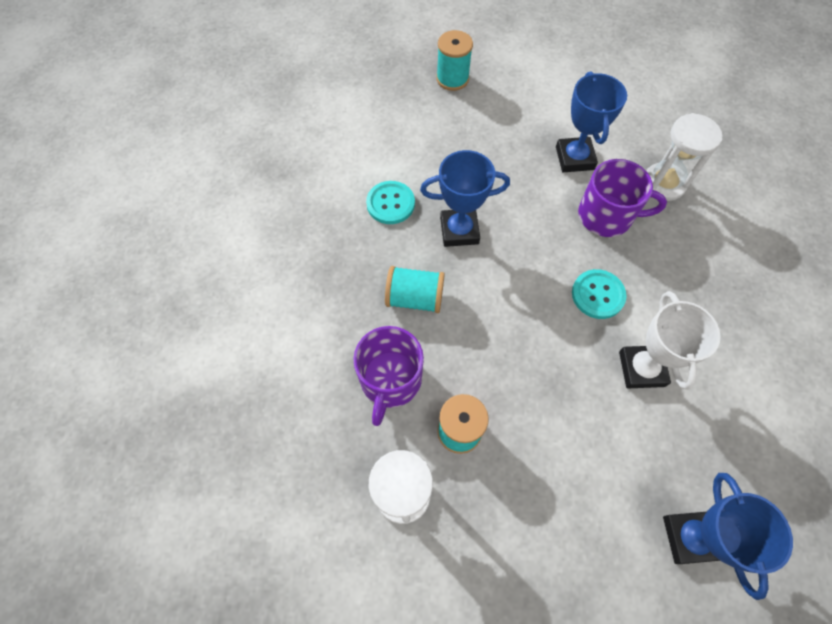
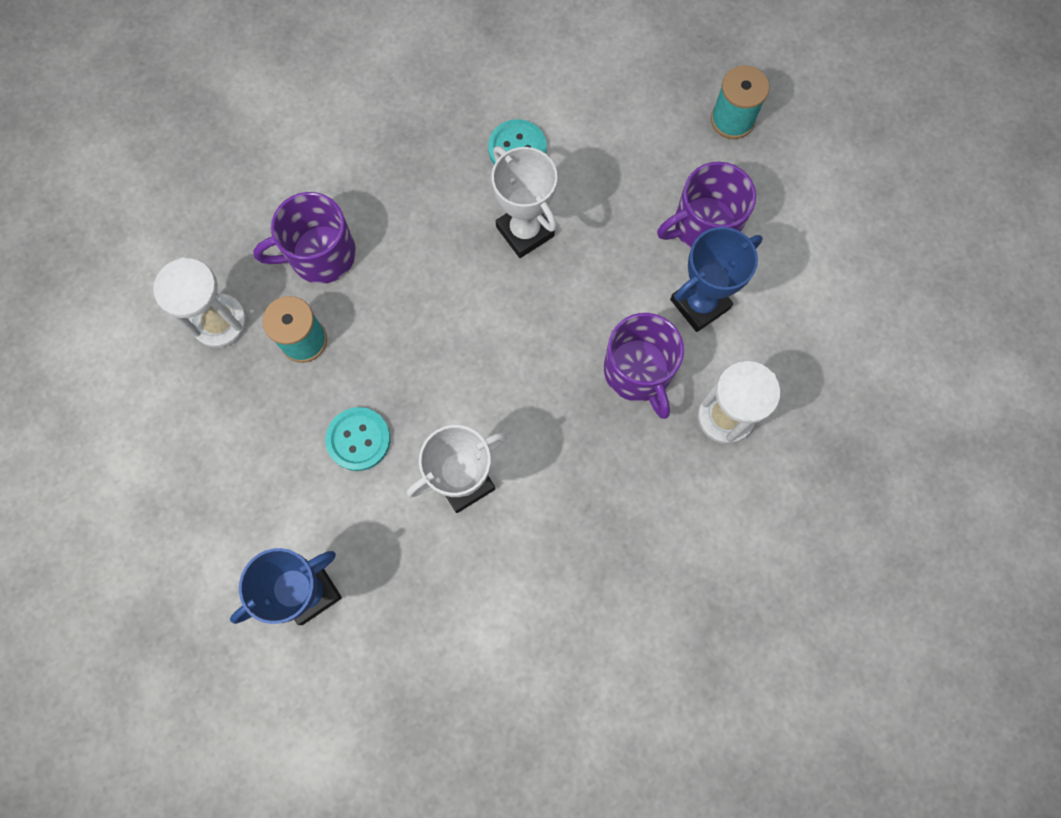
camera: 60 degrees right, 10 degrees up
(414, 298) = (419, 230): turquoise spool -> none
(459, 230) = (525, 231): blue trophy -> white trophy
(519, 129) = (704, 226): none -> purple mug
(598, 295) = (528, 404): turquoise button -> turquoise button (358, 439)

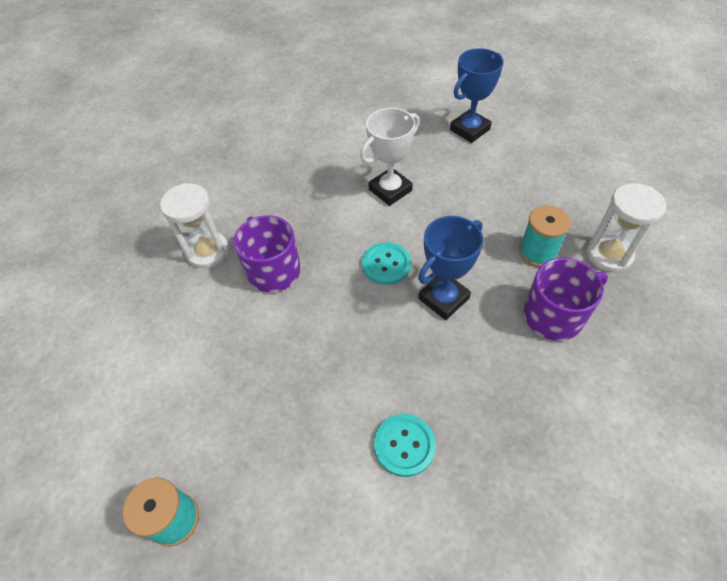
camera: 175 degrees right, 20 degrees down
(358, 439) = (470, 201): turquoise button -> turquoise button (386, 264)
(525, 231) = (380, 363): white trophy -> none
(699, 304) = (222, 325): blue trophy -> blue trophy (443, 298)
(704, 226) = (214, 393): purple mug -> none

